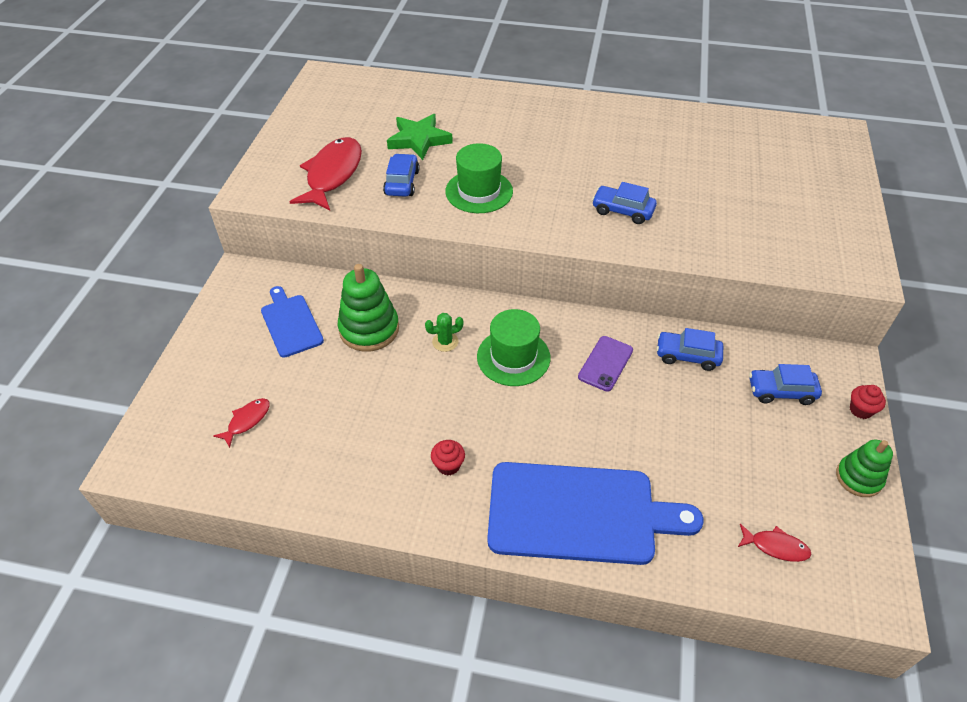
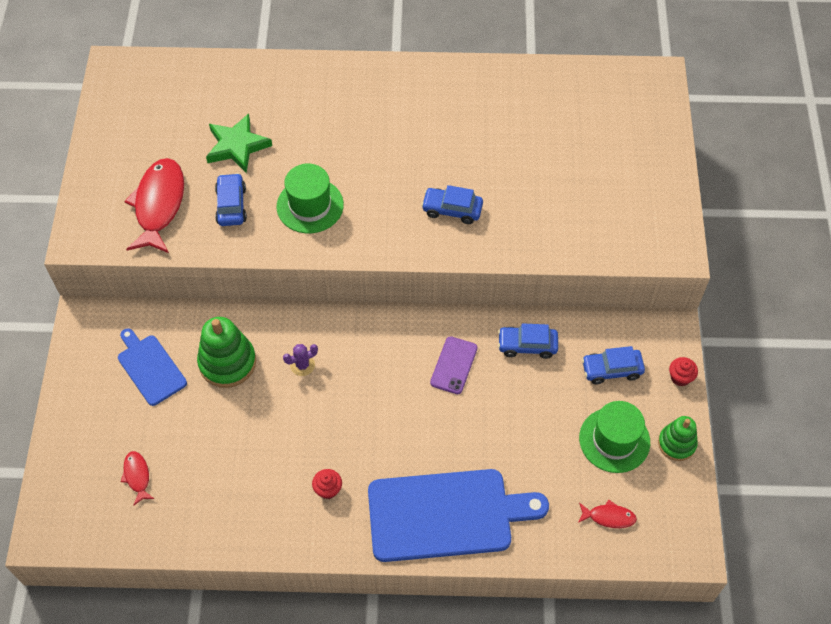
camera: 10 degrees left, 10 degrees up
(247, 421) = (137, 476): red fish -> red fish turned 45 degrees counterclockwise
(445, 342) = (302, 365): green cactus -> purple cactus
(513, 357) = (368, 372): green hat -> green hat (614, 440)

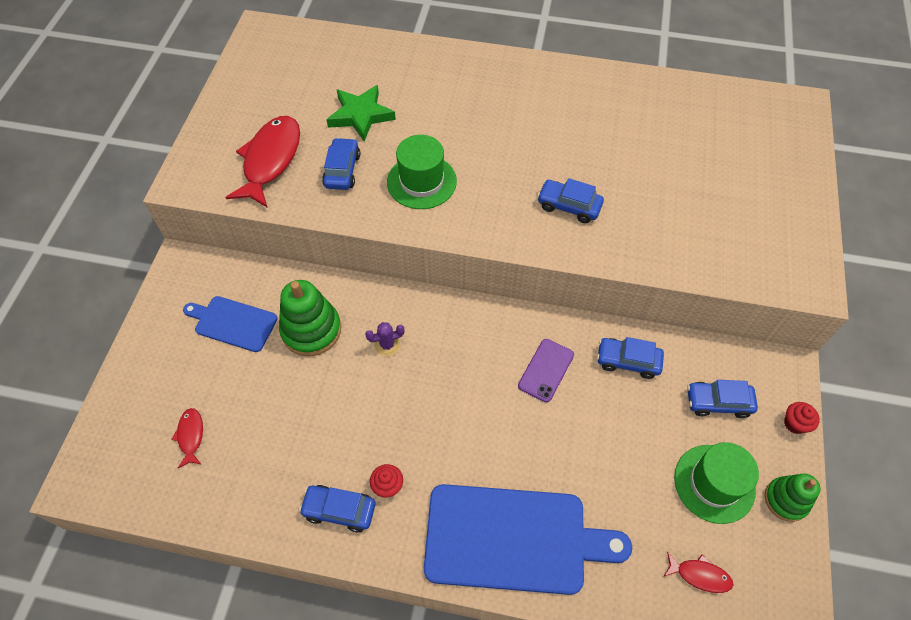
camera: 10 degrees right, 0 degrees up
(150, 367) = (233, 323): blue cutting board -> blue cutting board turned 45 degrees counterclockwise
(289, 517) = (339, 510): none -> blue car

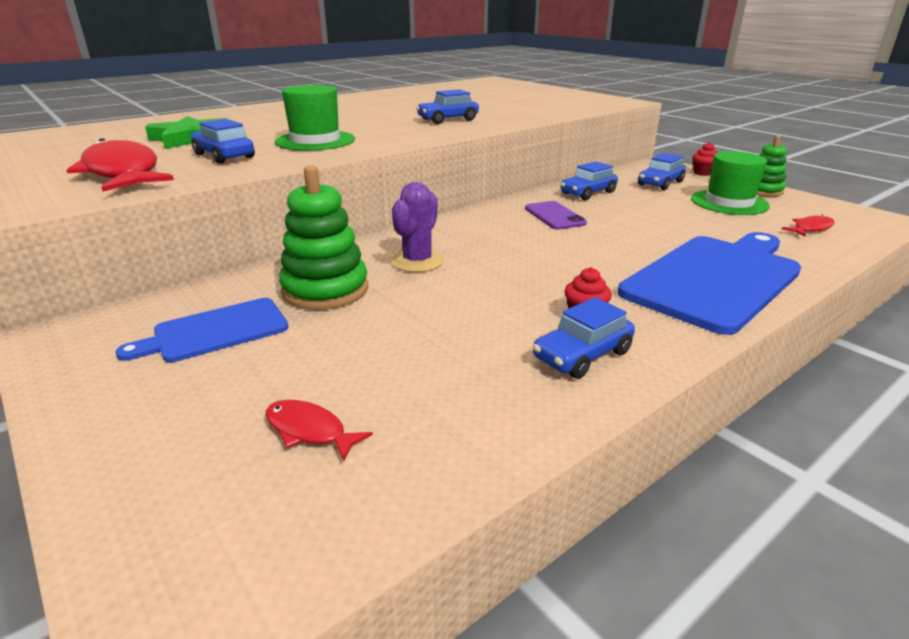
camera: 50 degrees left, 30 degrees down
(387, 345) = (417, 261): purple cactus -> purple cactus, size x1.58

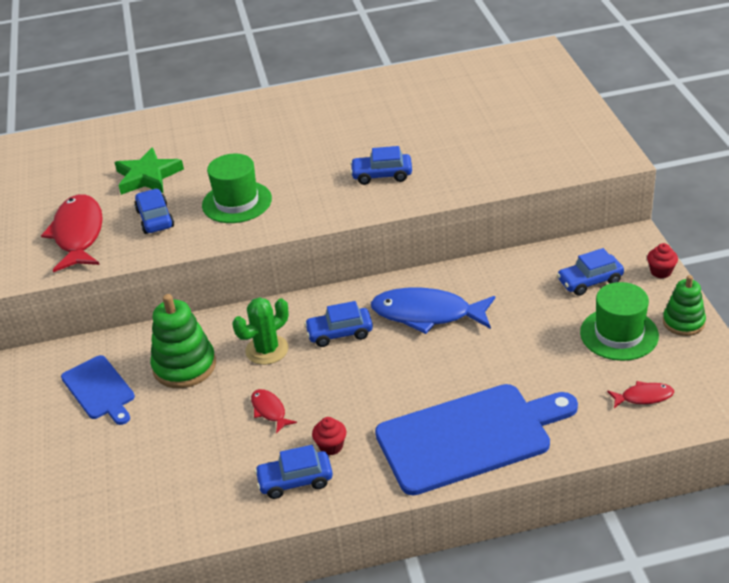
camera: 30 degrees right, 10 degrees up
(215, 331) = (99, 390): blue cutting board -> blue cutting board turned 120 degrees counterclockwise
(309, 431) = (110, 486): red fish -> red fish (270, 411)
(417, 261) = (267, 350): purple cactus -> green cactus
(554, 216) = (427, 314): purple phone -> blue fish
(588, 193) = (496, 282): blue car -> blue car (339, 333)

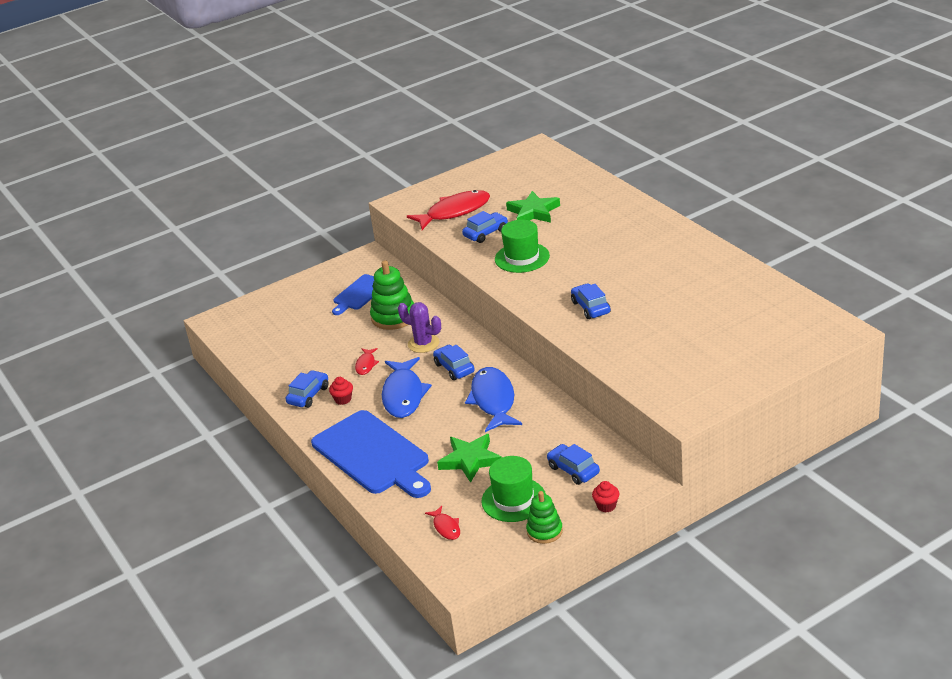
camera: 70 degrees right, 5 degrees down
(267, 350) = (423, 343): green cactus -> purple cactus
(270, 411) = (366, 364): red fish -> red fish turned 150 degrees clockwise
(295, 481) = (308, 395): blue car -> blue car turned 60 degrees clockwise
(362, 387) = (403, 395): none -> blue fish
(529, 354) = (470, 460): none -> green star

